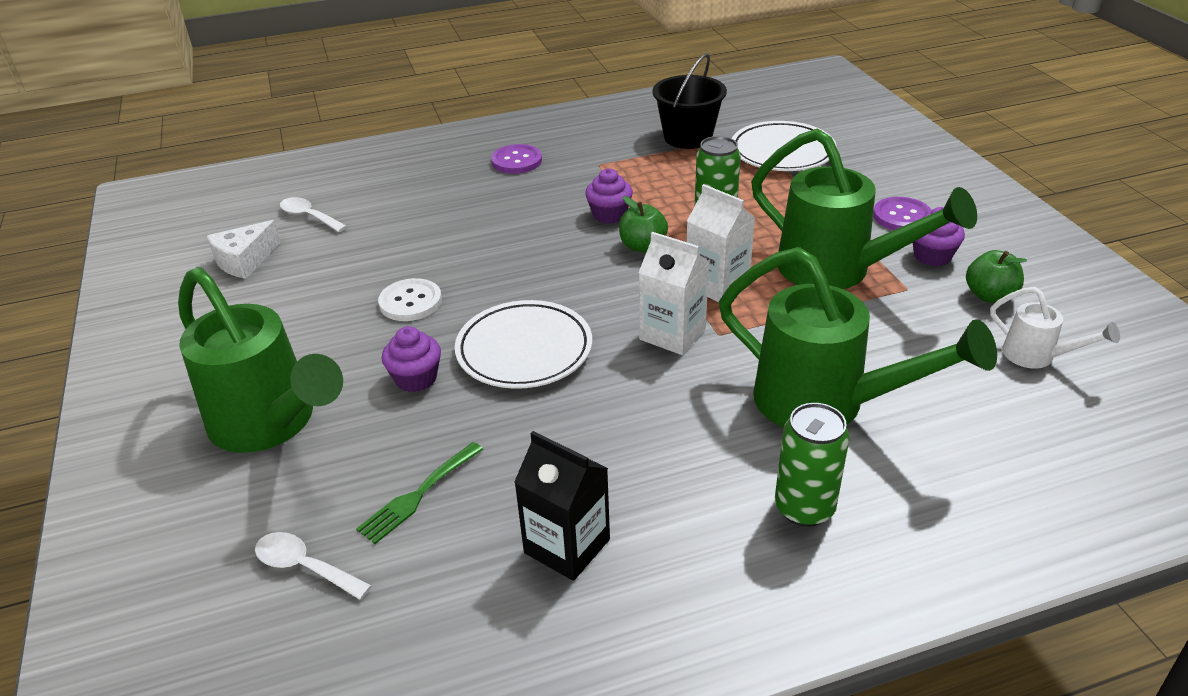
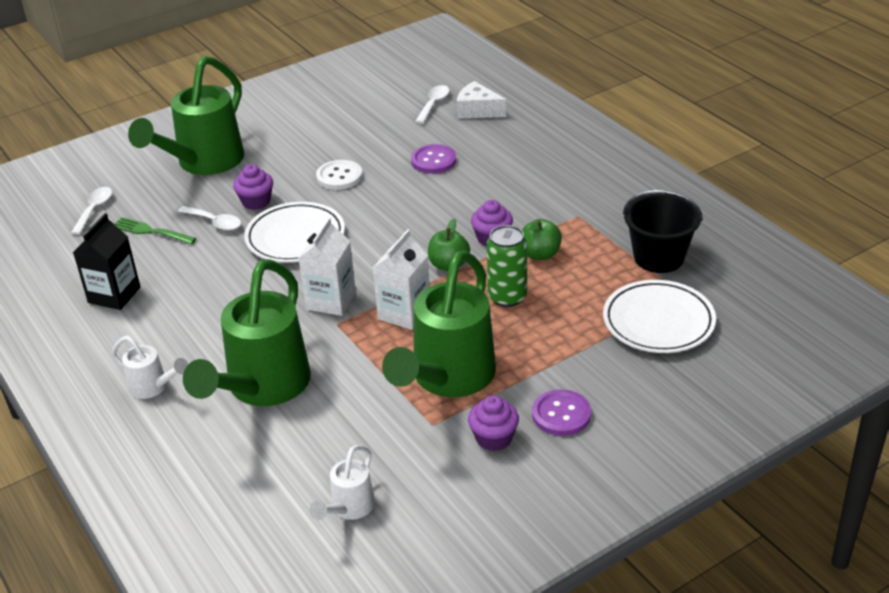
camera: 75 degrees right, 0 degrees up
(244, 260) = (368, 98): white cheese -> white cheese (477, 110)
(440, 423) = (214, 222): none -> white spoon
(516, 161) = (562, 172): purple button -> purple button (433, 161)
(804, 508) = (153, 387): green can -> white watering can
(989, 295) = (437, 478): green apple -> green apple (540, 254)

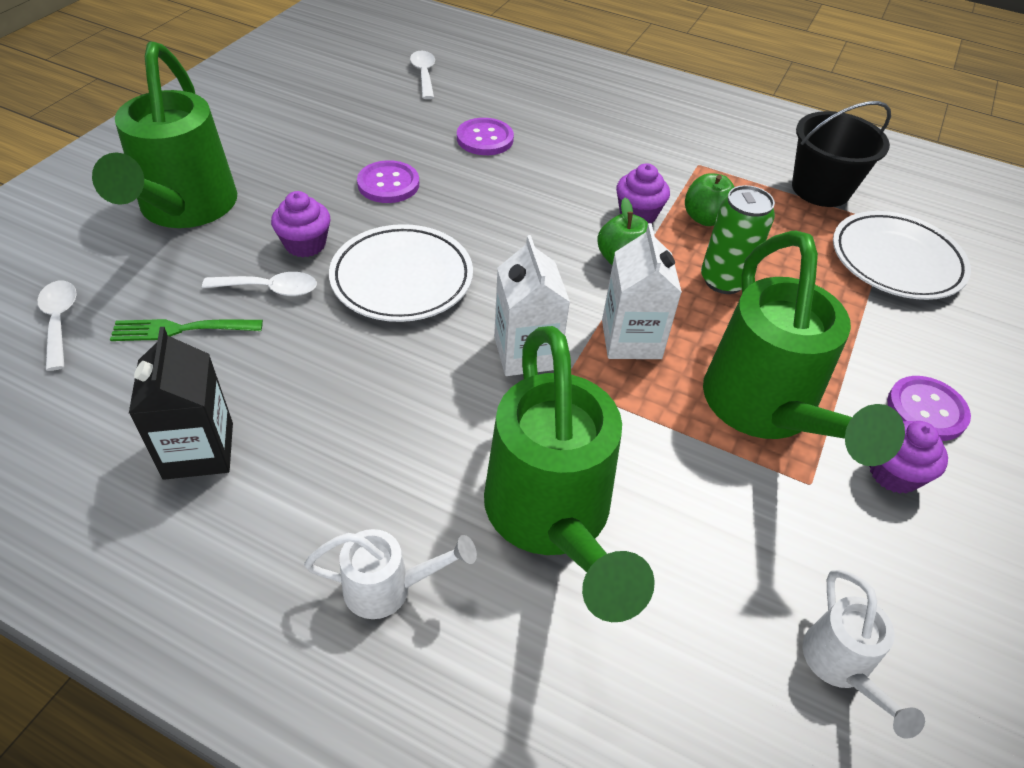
camera: 35 degrees left, 10 degrees up
(339, 176) = (388, 184): white button -> purple button
(477, 110) = (480, 72): white cheese -> none

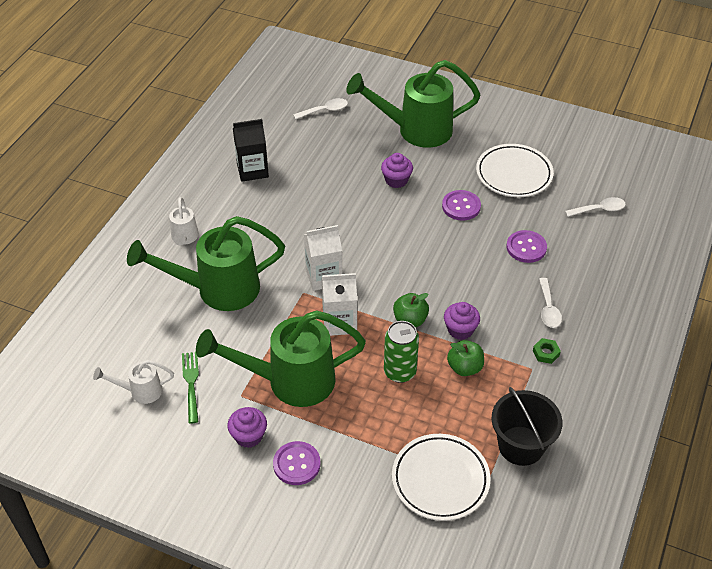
camera: 90 degrees right, 0 degrees up
(182, 329) = (325, 149): green fork -> green fork (191, 384)
(269, 289) = (358, 173): white spoon -> white spoon (548, 309)
(402, 279) = (374, 222): white plate -> white plate (514, 174)
(671, 150) = (546, 353): none -> green nut

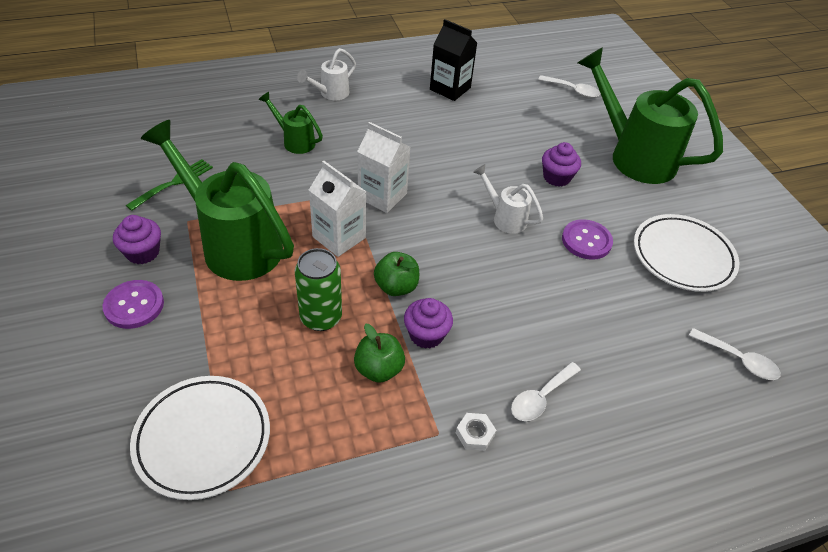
camera: 45 degrees right, 0 degrees up
(140, 391) = (139, 159): white watering can -> white watering can (504, 217)
(217, 290) = (294, 141): green watering can -> green watering can, size x0.47
(521, 445) = (315, 491): black bucket -> none
(526, 247) = (600, 325): purple button -> none
(546, 353) = (475, 434): green nut -> white nut

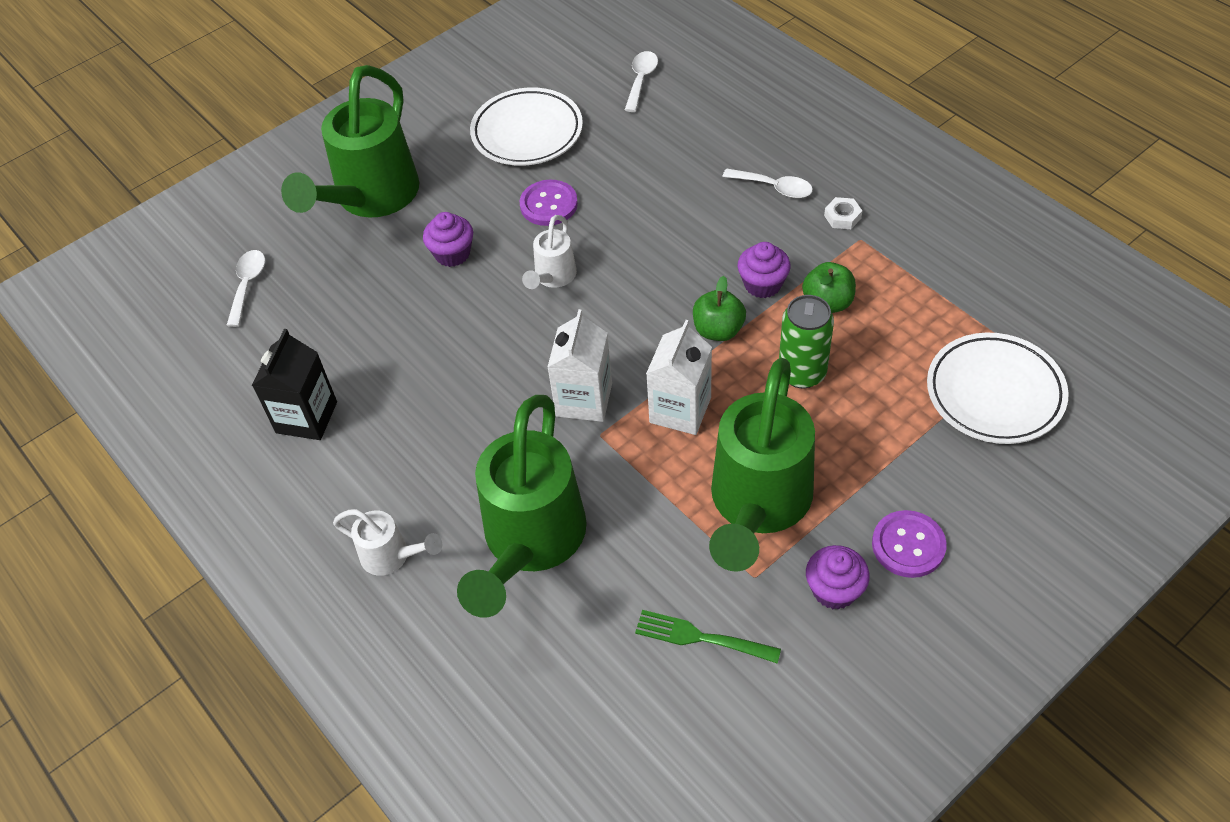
camera: 105 degrees left, 5 degrees up
(294, 141) = (530, 544): green watering can -> green watering can, size x2.12

